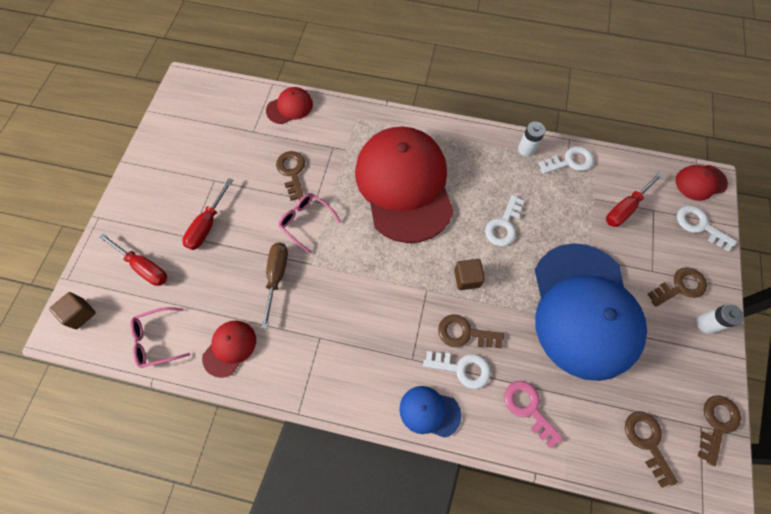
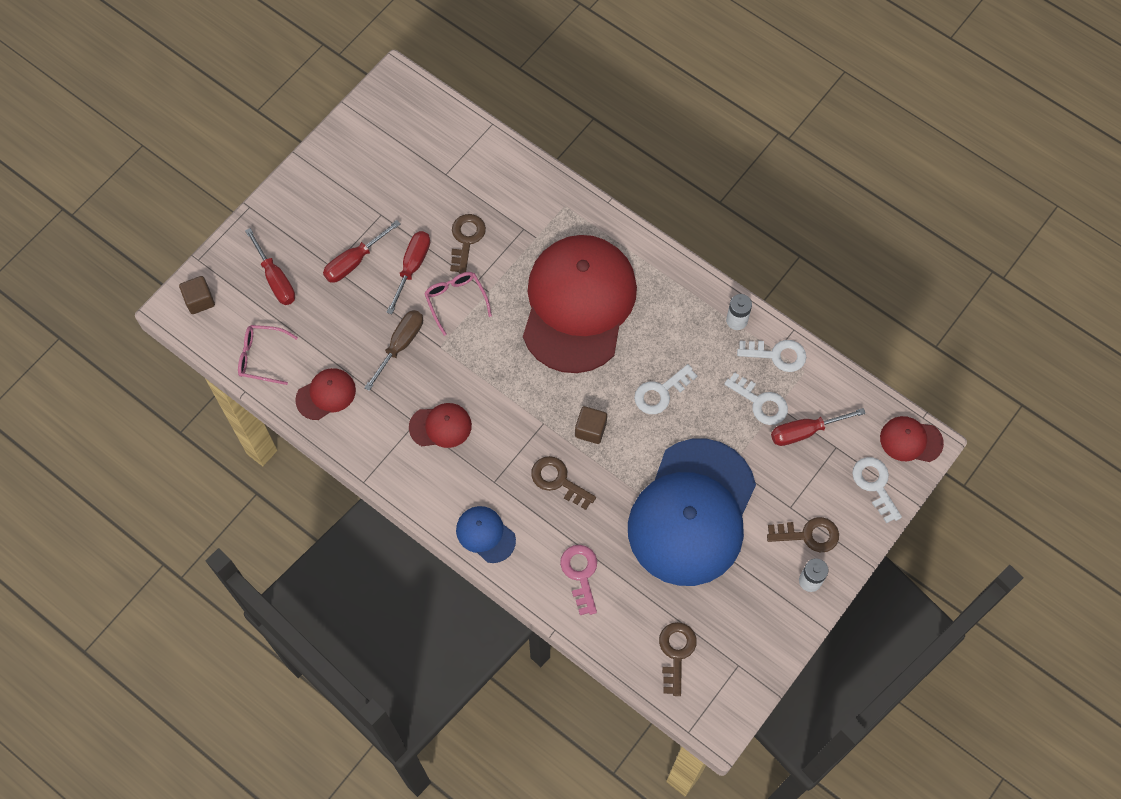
camera: 25 degrees right, 0 degrees up
(258, 210) = (412, 267): none -> red screwdriver
(290, 107) = (498, 161): red cap -> red cap (440, 426)
(462, 368) = (537, 511): white key -> white key (760, 402)
(717, 423) = (755, 669): brown key -> none

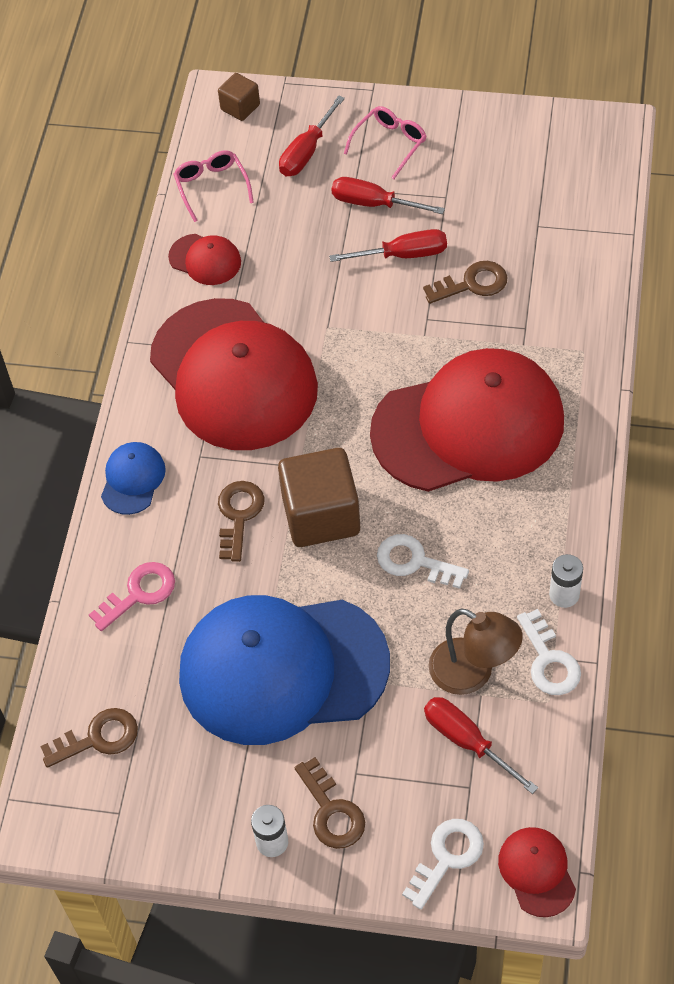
camera: 65 degrees right, 10 degrees down
(400, 345) = (304, 292): brown screwdriver -> none
(440, 426) = (233, 375): red cap -> red cap, size x2.43
(456, 300) = (391, 312): pink glasses -> pink glasses (390, 144)
(590, 429) = (321, 515): brown cube -> brown cube, size x1.95
(760, 402) = (473, 673): white key -> brown lamp

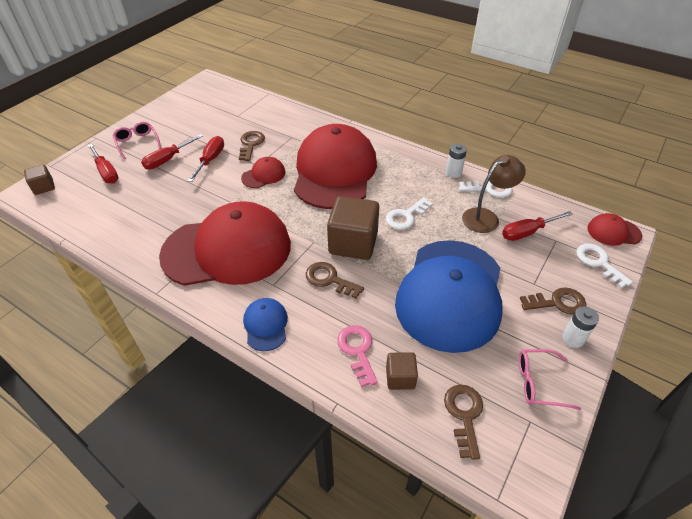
camera: 70 degrees left, 10 degrees down
(120, 653) = (400, 378): none -> brown cube
(132, 479) = (265, 325): blue cap -> blue cap turned 45 degrees clockwise
(205, 259) = (133, 236): red cap -> red cap (263, 175)
(211, 187) = (84, 216): pink glasses -> pink glasses (538, 383)

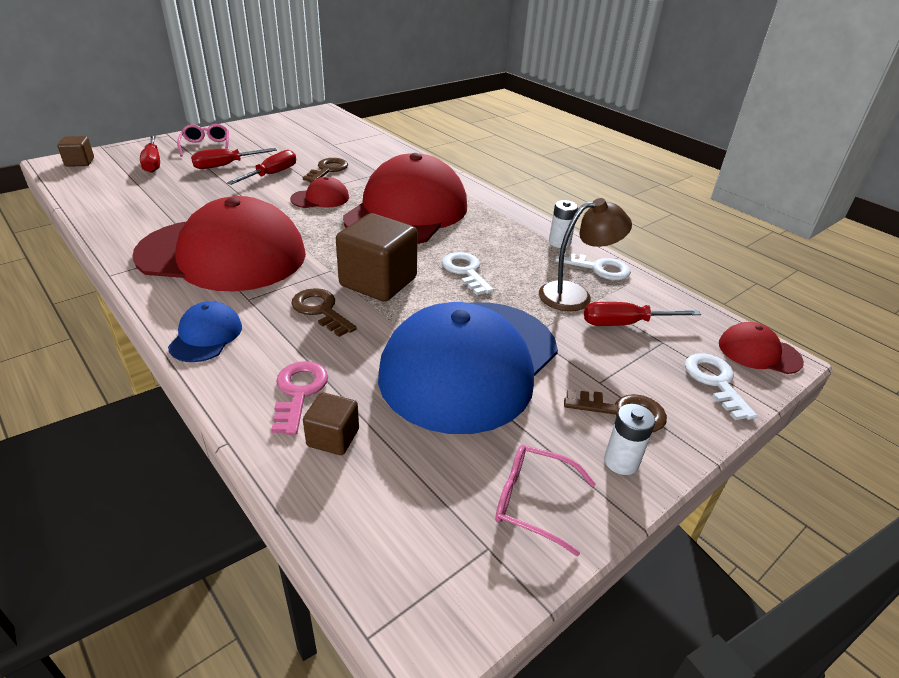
camera: 15 degrees right, 10 degrees down
(406, 216) = (465, 271): white key -> white key turned 90 degrees clockwise
(464, 414) = (392, 508): brown key -> none

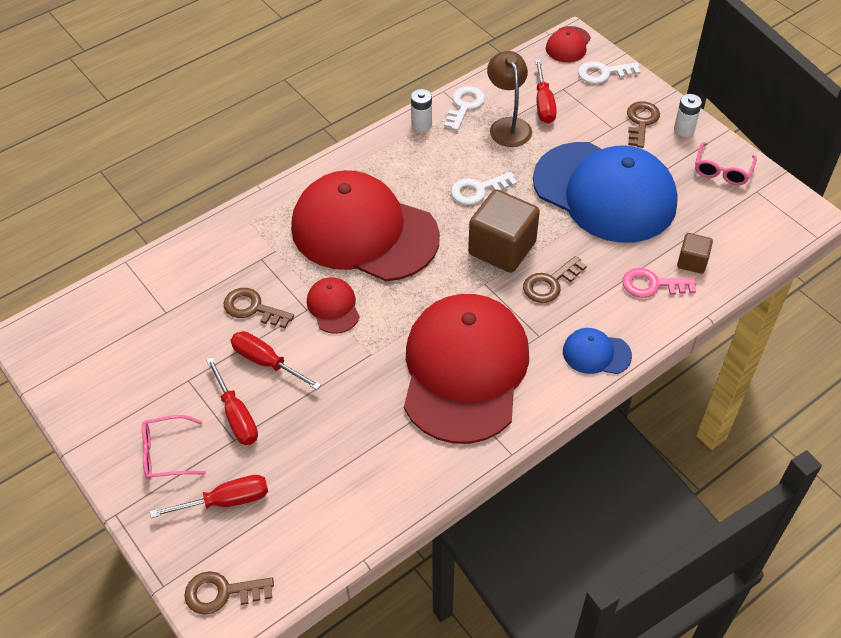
camera: 85 degrees left, 15 degrees up
(80, 162) = (221, 593): brown cube -> brown key

